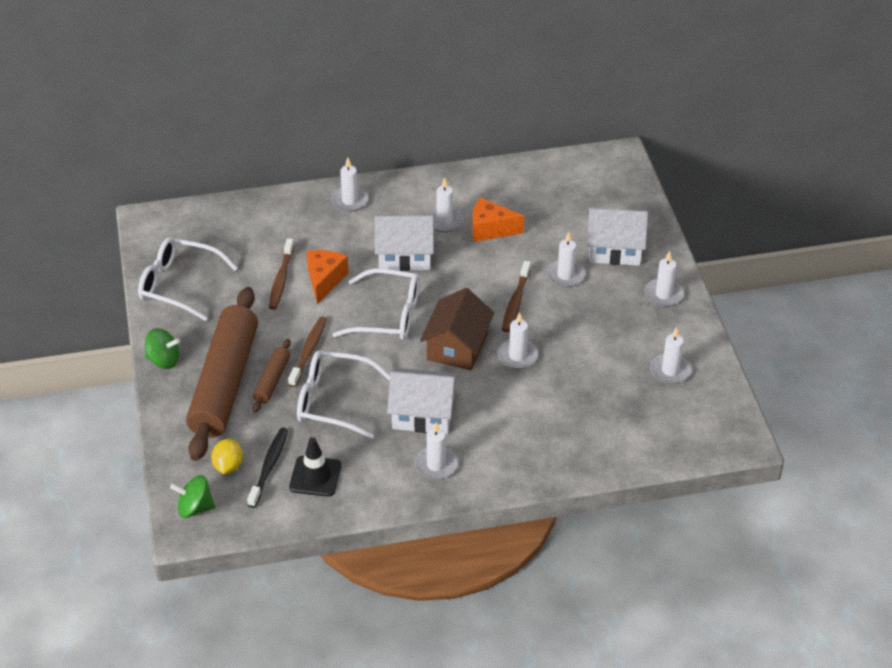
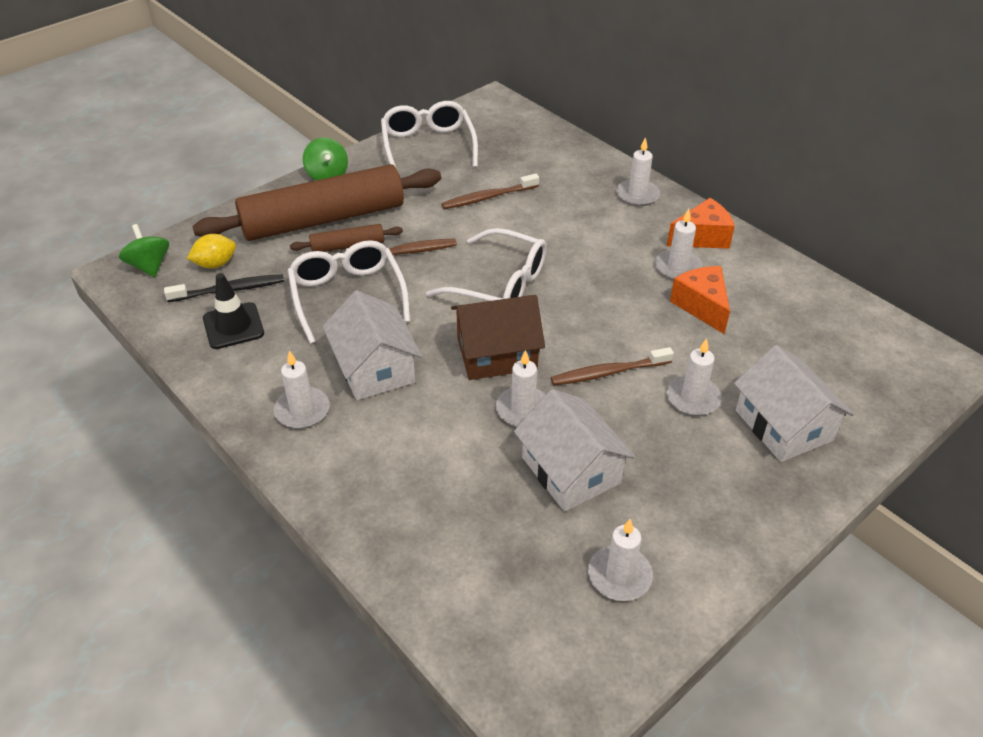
camera: 60 degrees right, 0 degrees up
(324, 280) = (511, 223): orange cheese -> orange cheese (702, 237)
(388, 315) = (500, 284): white glasses -> white glasses turned 45 degrees counterclockwise
(405, 255) = (598, 260): white house -> white house (571, 470)
(663, 294) = (753, 509): white candle -> none

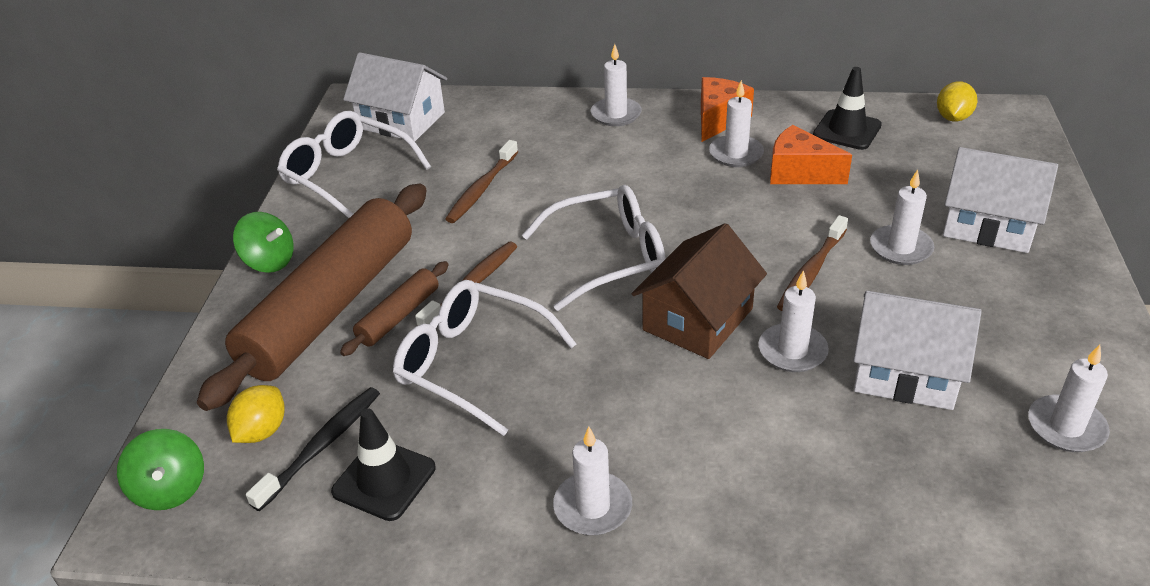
camera: 40 degrees left, 5 degrees down
(149, 266) = (170, 489): green spinning top -> green spinning top turned 135 degrees counterclockwise
(375, 368) = (604, 412): white house -> white house (401, 120)
(785, 298) = (847, 130): none -> black traffic cone
(886, 337) = (953, 118): none -> yellow lemon

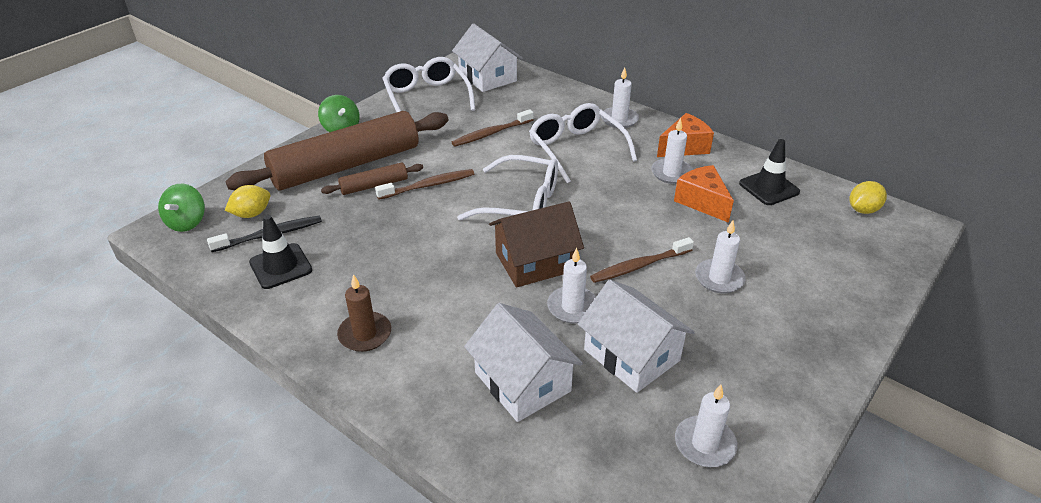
camera: 30 degrees right, 0 degrees up
(472, 363) = (384, 228): white glasses -> white glasses (576, 149)
(593, 507) = (365, 334): white candle -> brown candle
(988, 224) = (804, 291): white house -> white house (522, 382)

